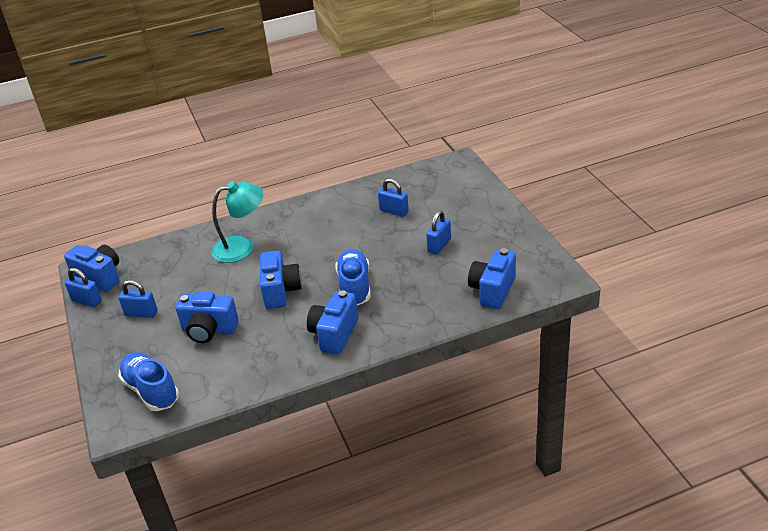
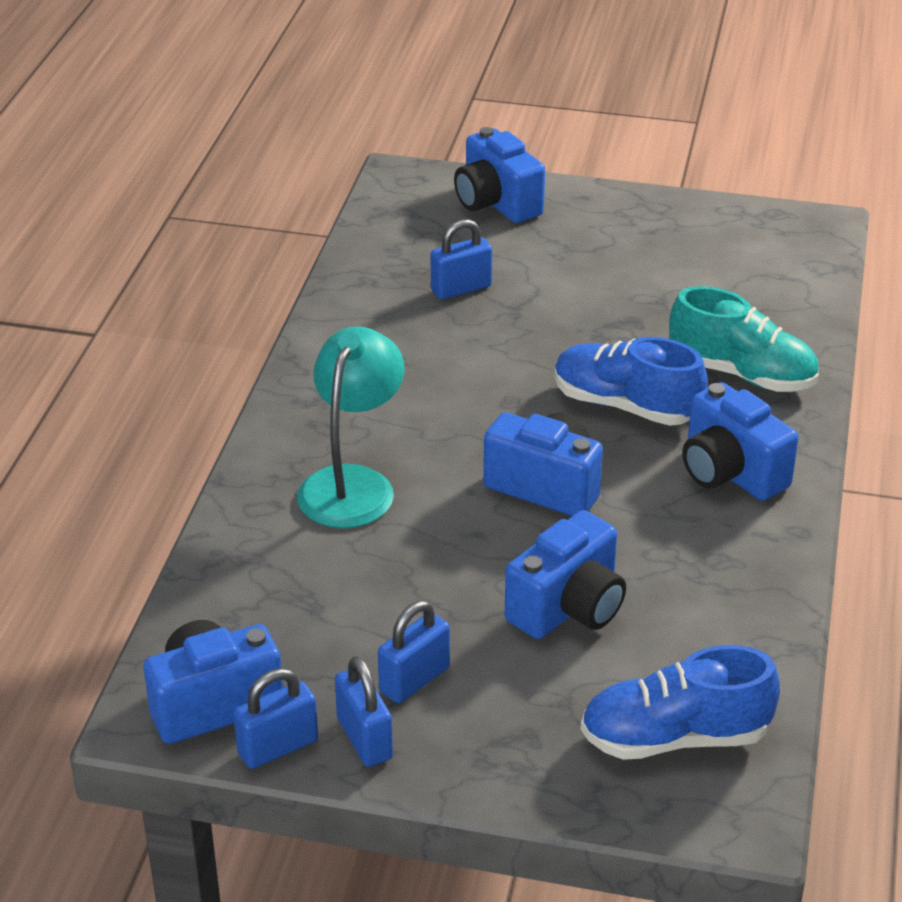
camera: 60 degrees left, 0 degrees up
(411, 307) = (742, 374): none -> turquoise shoe
(439, 245) = (612, 287): blue padlock -> blue padlock (364, 739)
(492, 290) = (781, 289): blue camera -> blue camera (496, 203)

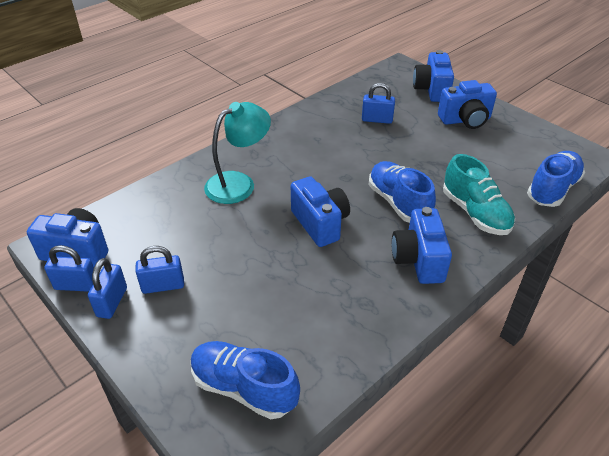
camera: 35 degrees right, 5 degrees up
(568, 608) = (267, 288): blue camera -> blue camera (465, 120)
(810, 296) = (552, 189): none -> blue shoe

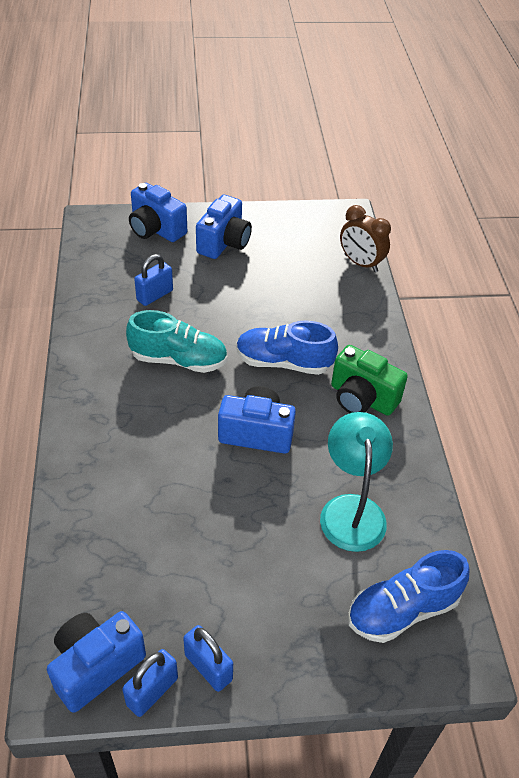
camera: 55 degrees left, 5 degrees up
(163, 286) = (225, 608): blue padlock -> none
(239, 183) = (134, 458): turquoise lamp -> turquoise lamp (351, 509)
(418, 260) = (362, 398): blue camera -> green camera
(475, 213) = (343, 326): turquoise shoe -> turquoise shoe (179, 360)
(552, 189) = (360, 263): blue shoe -> brown clock

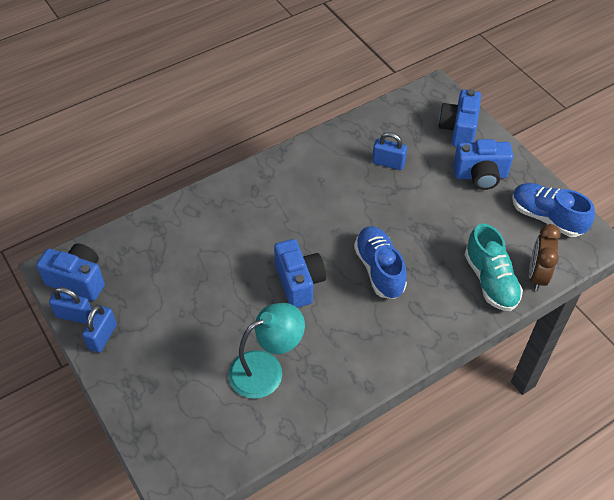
camera: 65 degrees right, 5 degrees up
(179, 360) = (335, 207): turquoise shoe -> turquoise shoe (490, 280)
(362, 398) = (379, 335): green camera -> none
(402, 610) = (198, 433): blue shoe -> blue shoe (546, 217)

